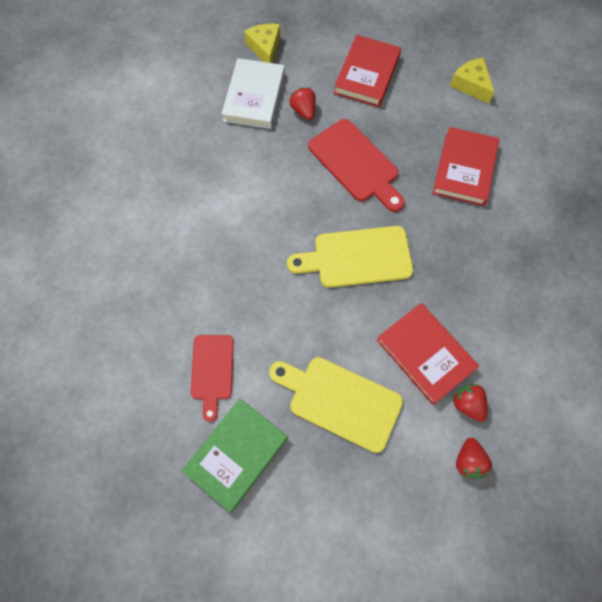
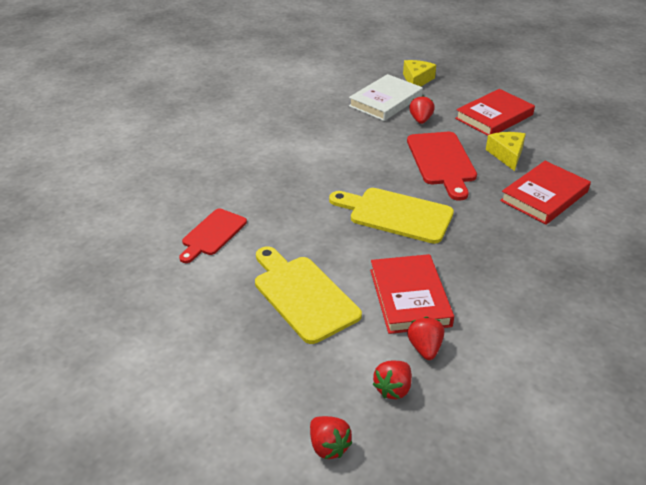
camera: 30 degrees right, 30 degrees down
(237, 454) = (185, 291): green book -> none
(456, 546) = (328, 446): none -> red strawberry
(471, 85) = (590, 149): yellow cheese -> yellow cheese (507, 155)

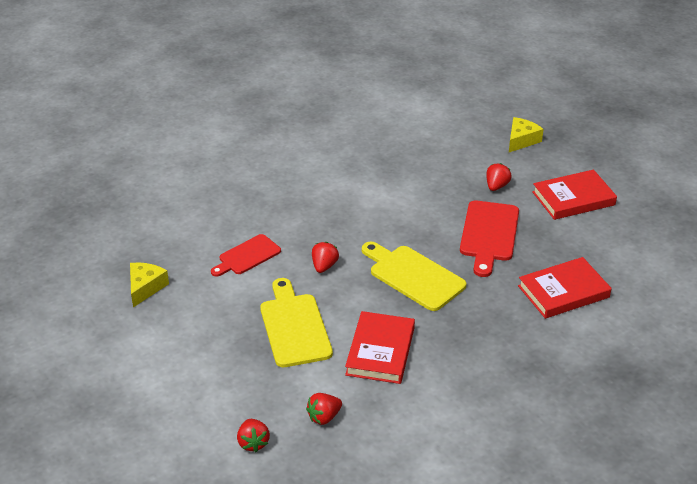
camera: 20 degrees right, 0 degrees up
(385, 101) = (474, 158): white book -> none
(425, 348) = (367, 394): red strawberry -> red strawberry (324, 266)
(507, 155) = (557, 242): yellow cheese -> yellow cheese (145, 287)

